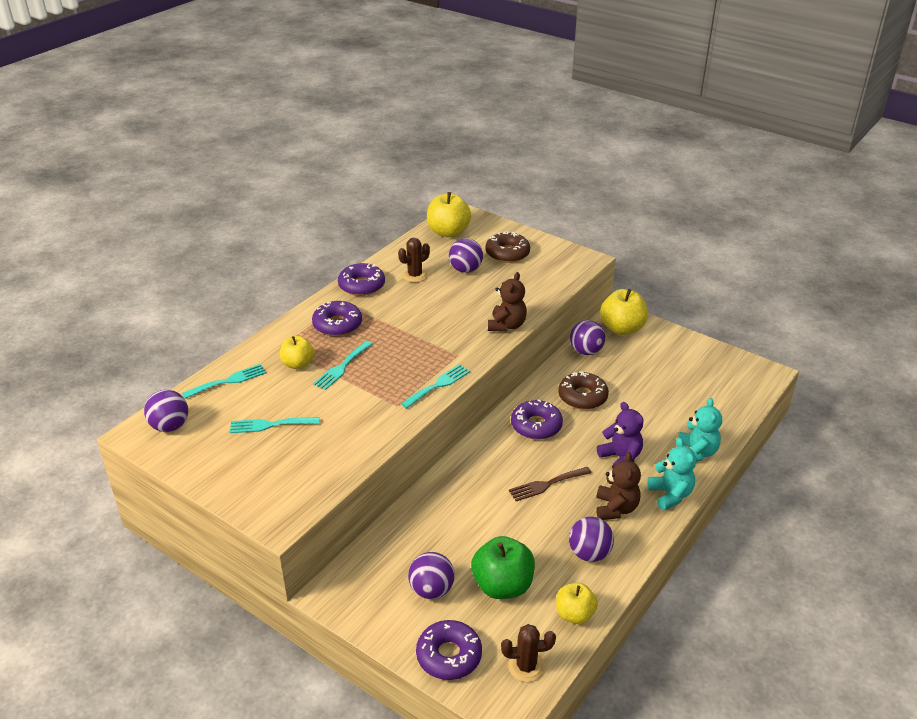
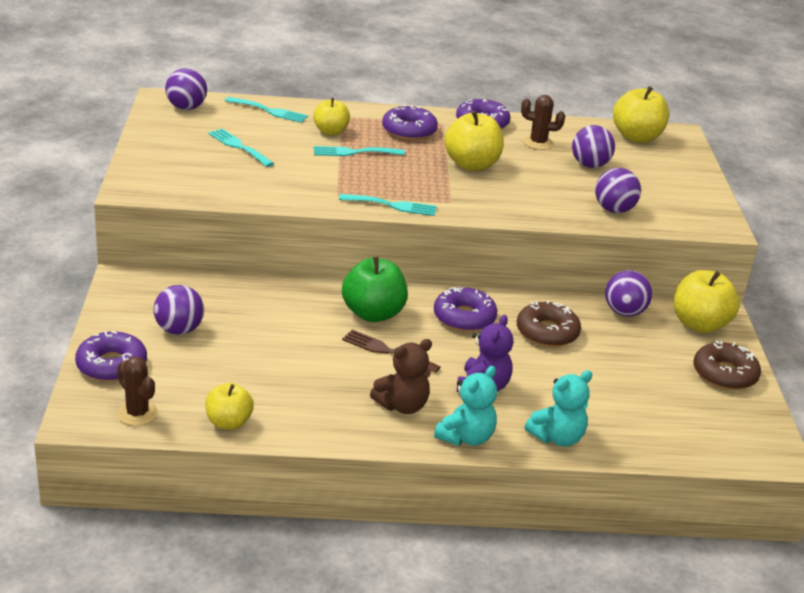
camera: 50 degrees right, 5 degrees down
(416, 320) = (471, 165): none -> yellow apple
(502, 586) = (223, 368): green apple -> green apple (373, 314)
(506, 325) = (534, 214): brown teddy bear -> none
(507, 253) = (655, 179): brown donut -> brown donut (724, 374)
(589, 553) = (319, 407): purple ball -> purple ball (614, 210)

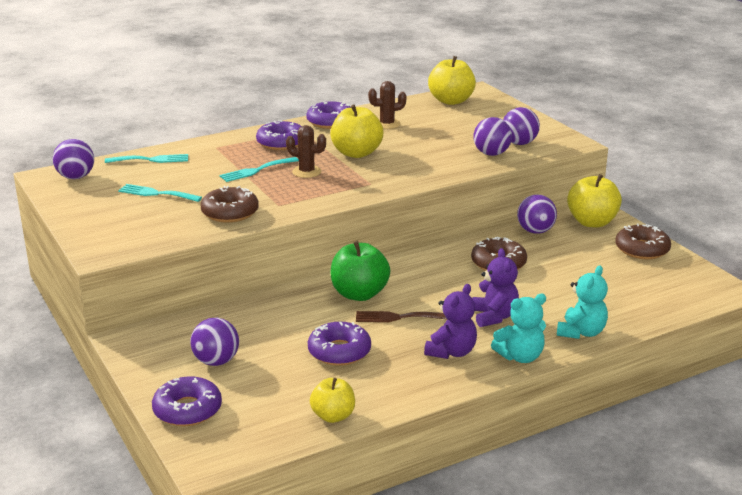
camera: 25 degrees left, 5 degrees down
(137, 413) = (250, 438): brown cactus -> brown cactus (306, 172)
(284, 187) = (230, 213): none -> brown donut
(330, 132) = (220, 161): yellow apple -> none
(392, 205) = (331, 199): turquoise fork -> none
(402, 405) = (451, 352): brown teddy bear -> purple teddy bear
(464, 317) = (429, 273): purple donut -> purple donut (339, 351)
(466, 437) = (520, 357): turquoise teddy bear -> turquoise teddy bear turned 60 degrees clockwise
(590, 165) = (440, 129): purple ball -> purple ball (519, 143)

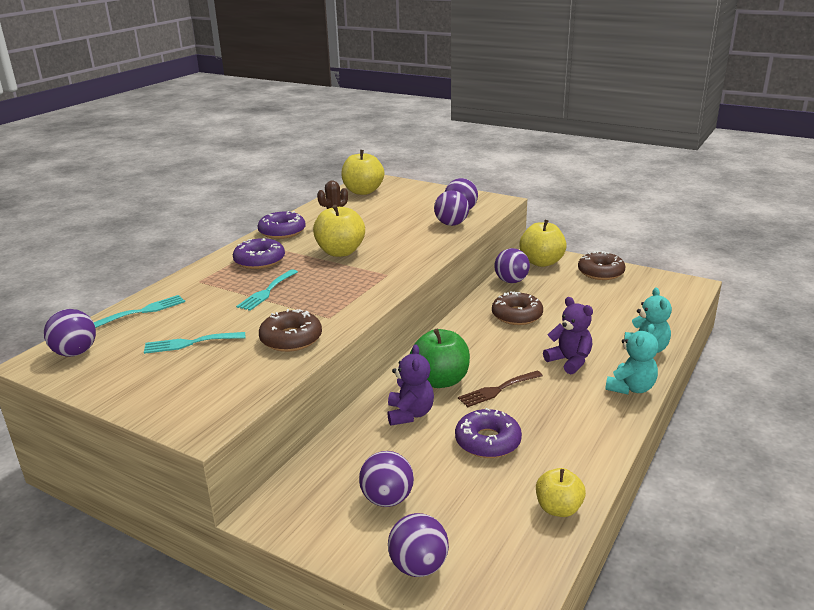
camera: 30 degrees left, 0 degrees up
(187, 410) = (418, 566): purple donut -> purple ball
(306, 172) = (316, 280): brown cactus -> none
(451, 352) = (577, 405): purple teddy bear -> purple teddy bear (410, 414)

